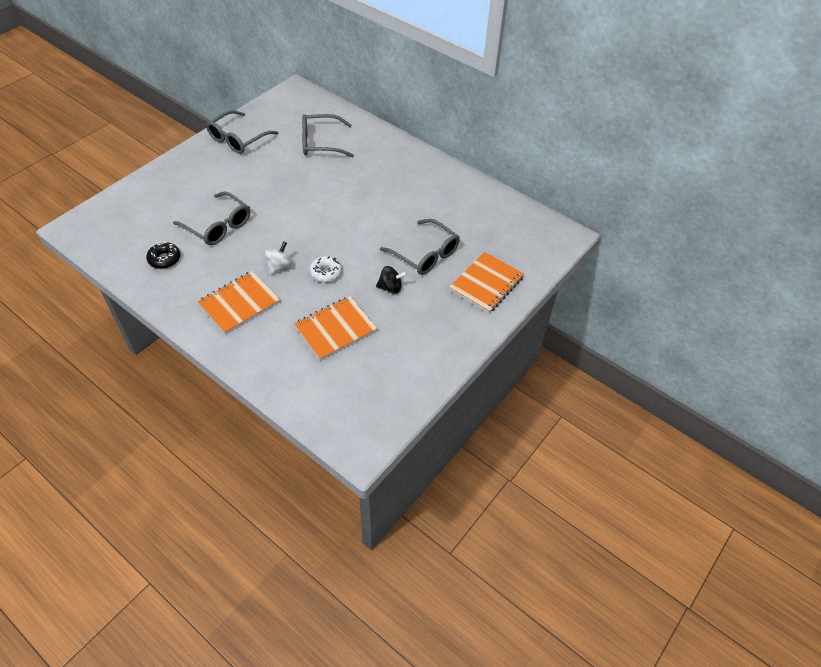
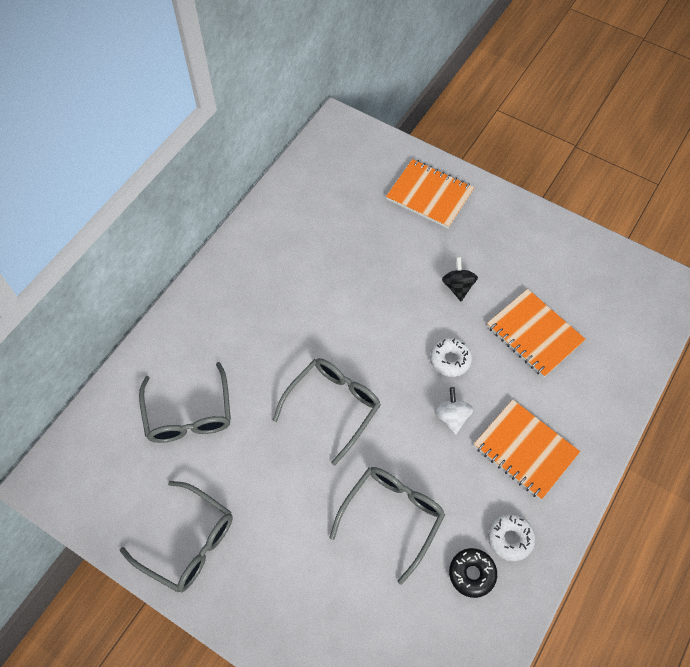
camera: 95 degrees left, 10 degrees up
(179, 283) = (510, 538): none -> white donut
(279, 266) = (452, 417): white spinning top -> white spinning top turned 60 degrees clockwise
(425, 254) = (396, 257): grey glasses -> grey glasses (333, 406)

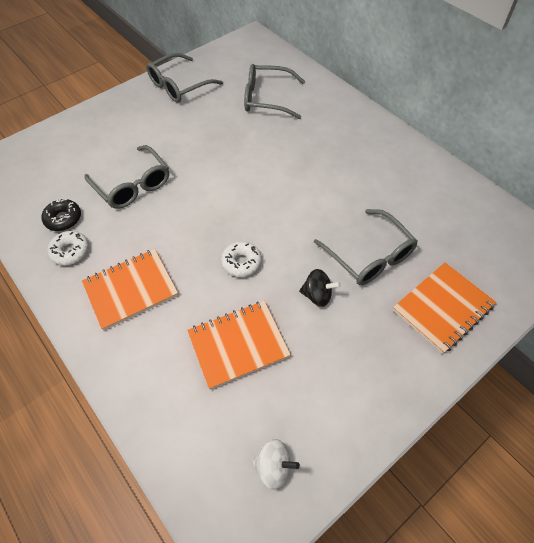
camera: 110 degrees right, 5 degrees down
(333, 406) = (236, 173): grey glasses -> grey glasses (369, 256)
(452, 417) = (188, 246): white spinning top -> white spinning top (274, 467)

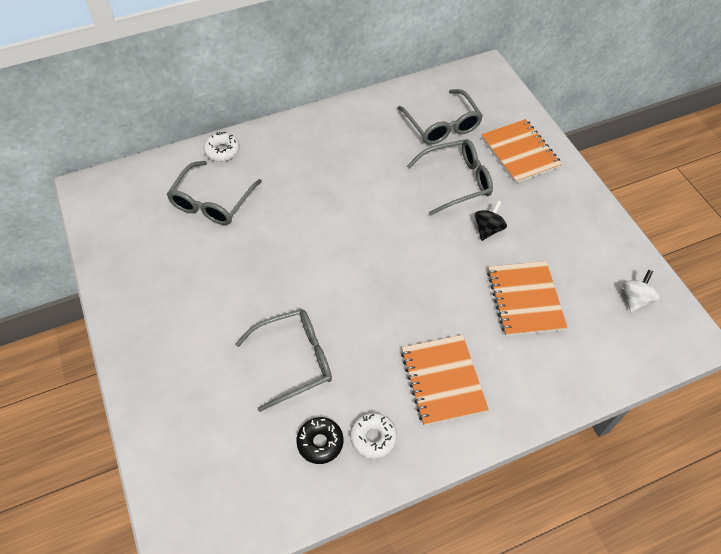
camera: 75 degrees left, 0 degrees up
(179, 86) = (139, 283): grey glasses -> grey glasses (442, 125)
(241, 262) = (436, 277): white donut -> white donut (222, 151)

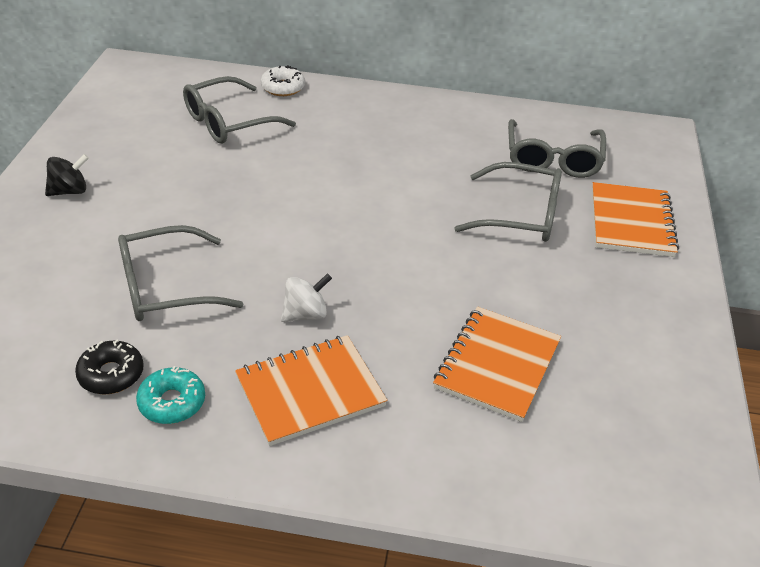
camera: 30 degrees right, 15 degrees down
(294, 360) = (165, 287): grey glasses -> grey glasses turned 150 degrees clockwise
(373, 438) = (172, 402): white donut -> turquoise donut
(443, 380) = (310, 392): orange notebook -> orange notebook turned 45 degrees clockwise
(488, 229) = (516, 275): black spinning top -> black spinning top (69, 191)
(635, 299) = (660, 441): white spinning top -> white spinning top (305, 314)

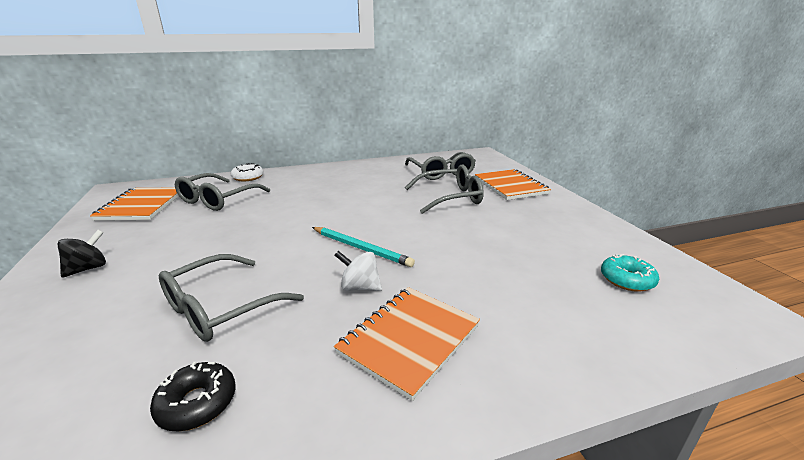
camera: 25 degrees left, 15 degrees down
(172, 402) = (283, 403): turquoise donut -> turquoise donut (627, 280)
(305, 314) = (360, 287): white spinning top -> white spinning top turned 105 degrees counterclockwise
(343, 261) = (361, 248): none -> turquoise pencil
(497, 365) = (522, 272): orange notebook -> orange notebook (141, 206)

